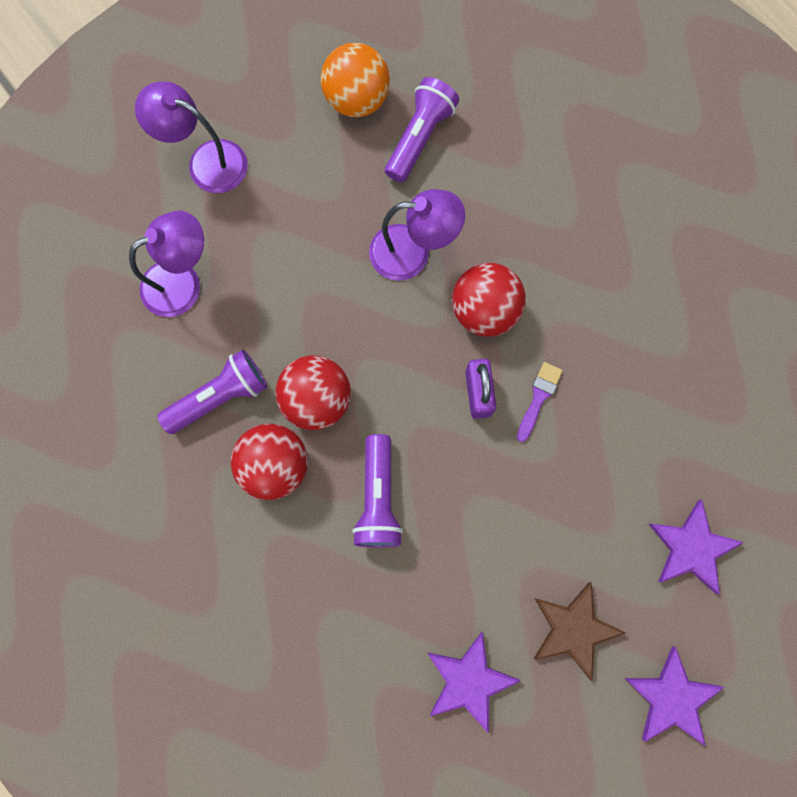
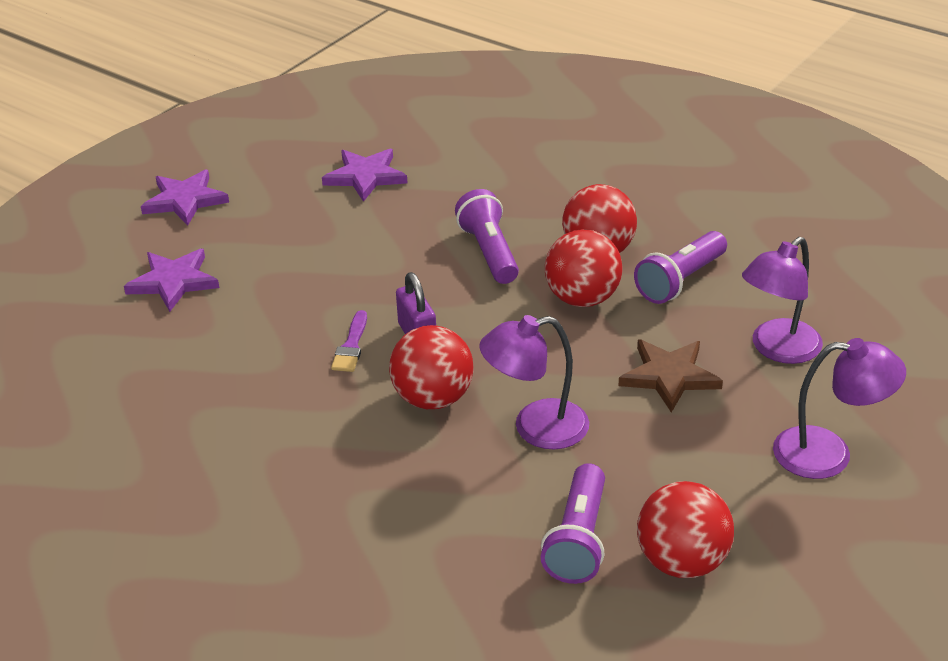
camera: 165 degrees right, 40 degrees down
(357, 100) = (682, 561): orange ball -> red ball
(574, 629) = (279, 217): brown star -> brown star (669, 376)

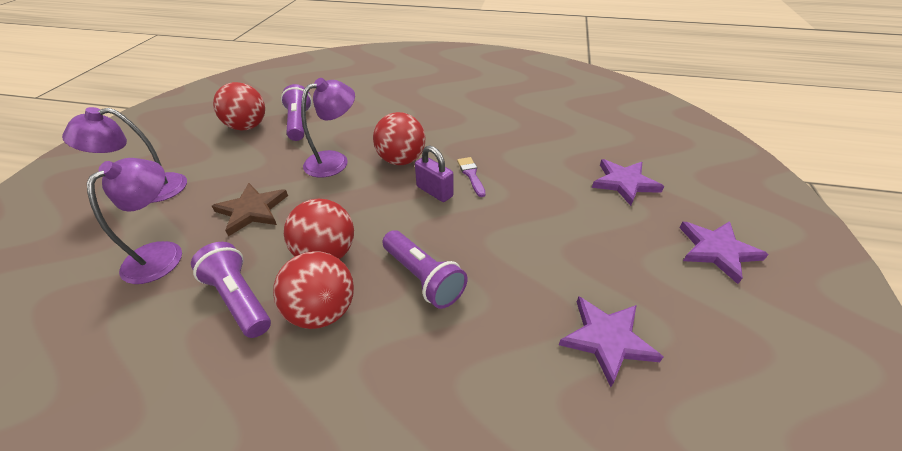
camera: 155 degrees right, 5 degrees up
(680, 281) = (239, 299): purple flashlight -> purple flashlight turned 60 degrees counterclockwise

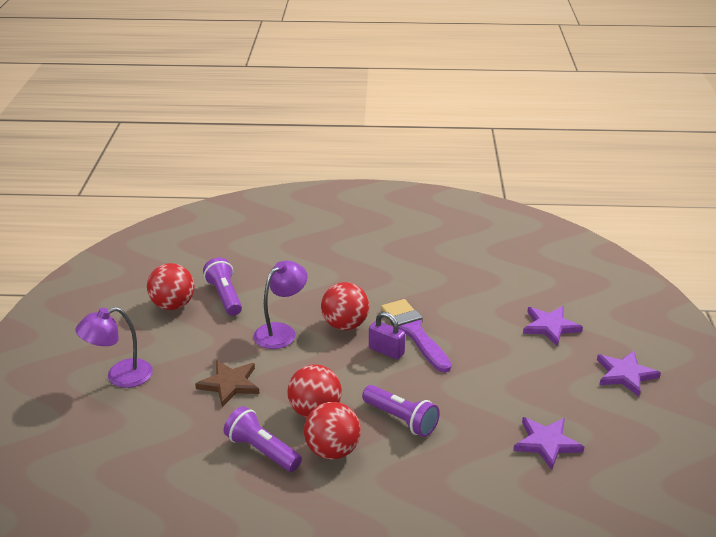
camera: 10 degrees left, 10 degrees down
(162, 253) = (174, 426): purple lamp -> none
(471, 175) = (414, 333): purple brush -> purple brush, size x2.04

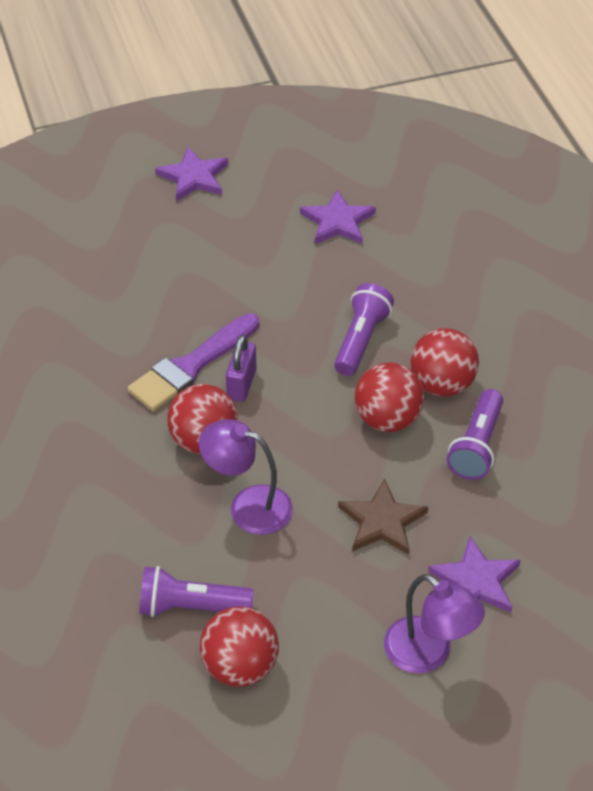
camera: 110 degrees left, 15 degrees up
(225, 296) = (191, 607): purple flashlight -> purple flashlight turned 45 degrees clockwise
(550, 327) = (126, 246): purple star -> purple star (476, 581)

